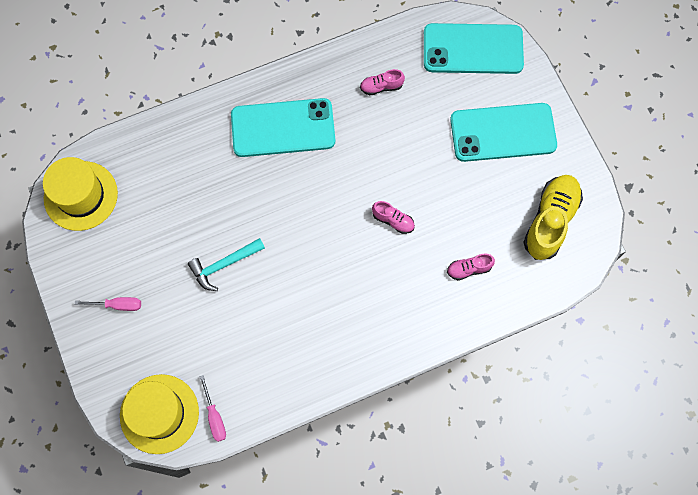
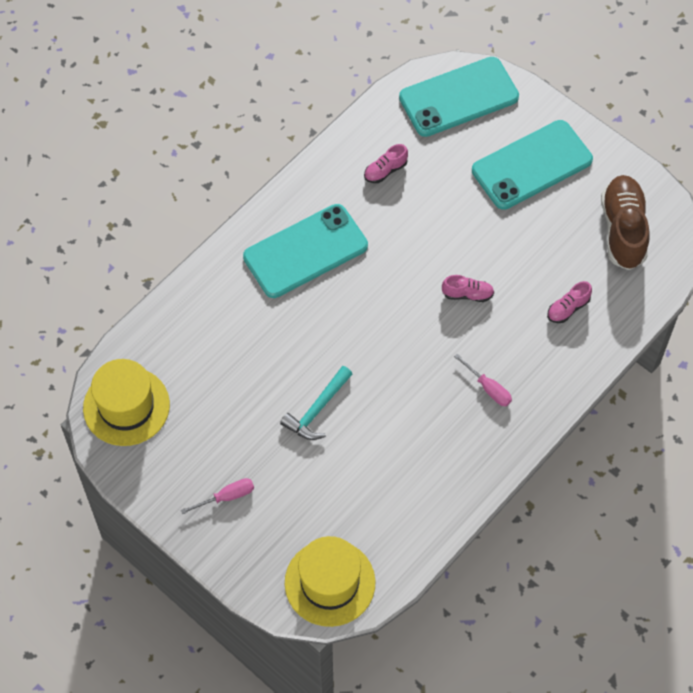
camera: 25 degrees left, 10 degrees down
(214, 417) = (389, 560): pink screwdriver -> pink screwdriver (488, 388)
(550, 221) = (623, 230): yellow shoe -> brown shoe

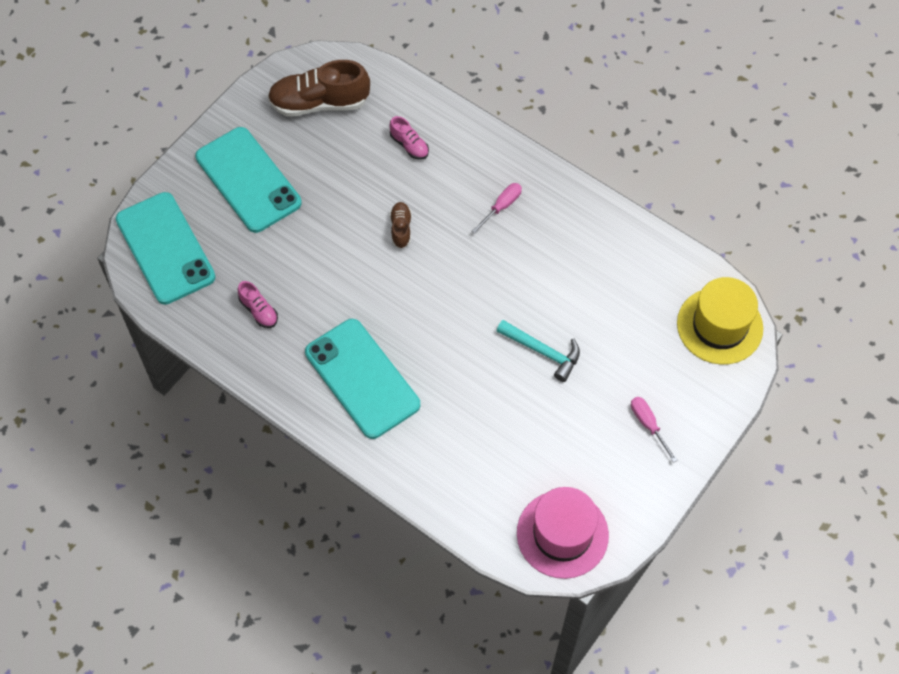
camera: 95 degrees left, 0 degrees up
(126, 406) = (562, 534): yellow hat -> pink hat
(467, 294) = (401, 229): pink shoe -> brown shoe

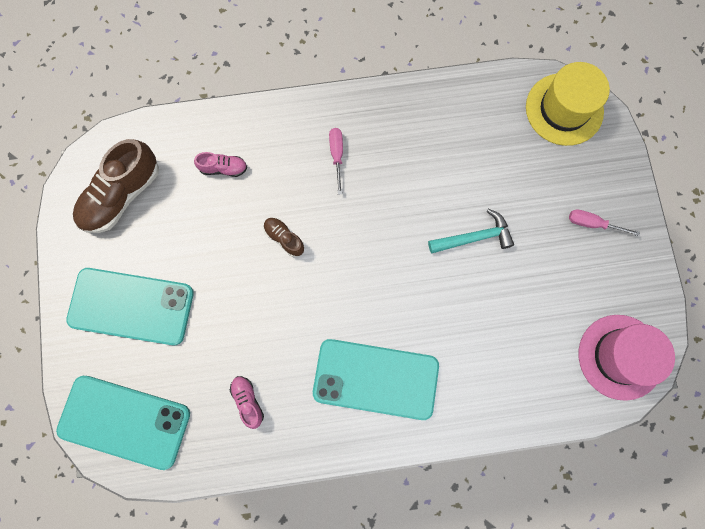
camera: 45 degrees left, 15 degrees up
(259, 311) = (248, 401): pink shoe -> pink shoe turned 120 degrees counterclockwise

